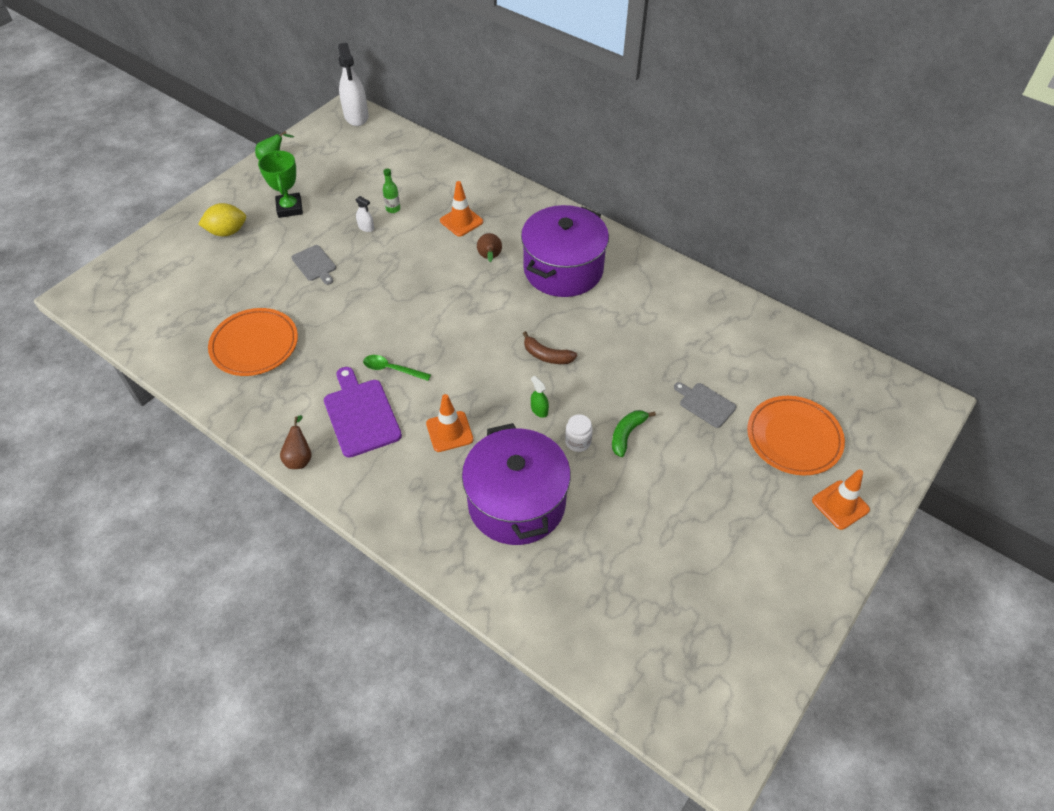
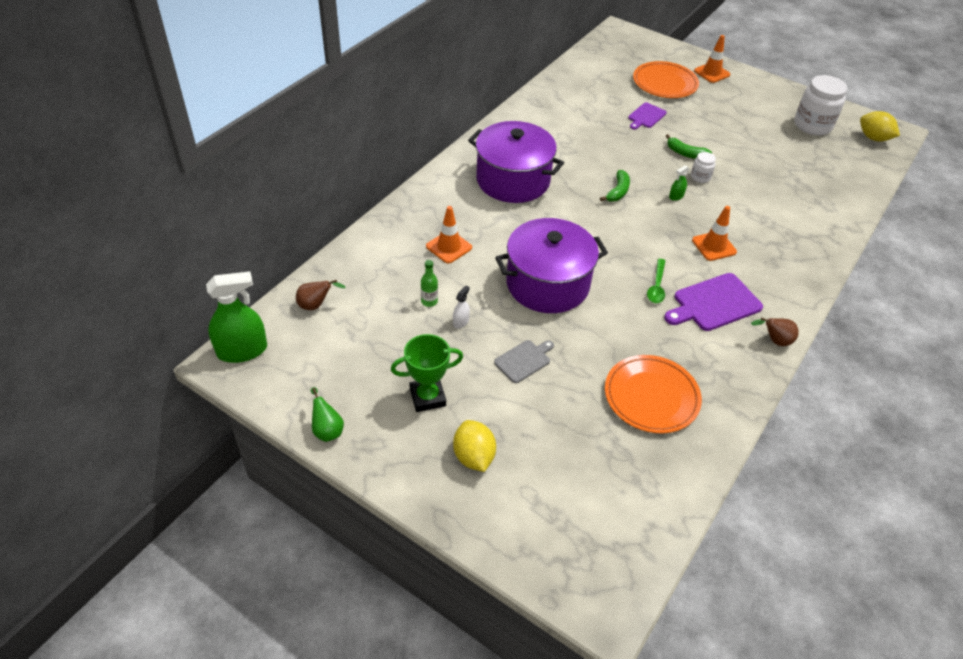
camera: 95 degrees left, 5 degrees down
(356, 116) = (242, 350): white spray bottle -> green spray bottle
(490, 258) = (502, 226): brown pear -> brown pear (316, 305)
(516, 503) = (766, 208): purple pot -> purple pot (547, 284)
(547, 356) = (618, 191): brown banana -> green banana
(696, 707) = (873, 138): none -> yellow lemon
(705, 404) = (646, 116): grey cutting board -> purple cutting board
(717, 617) = (812, 125): none -> white jar

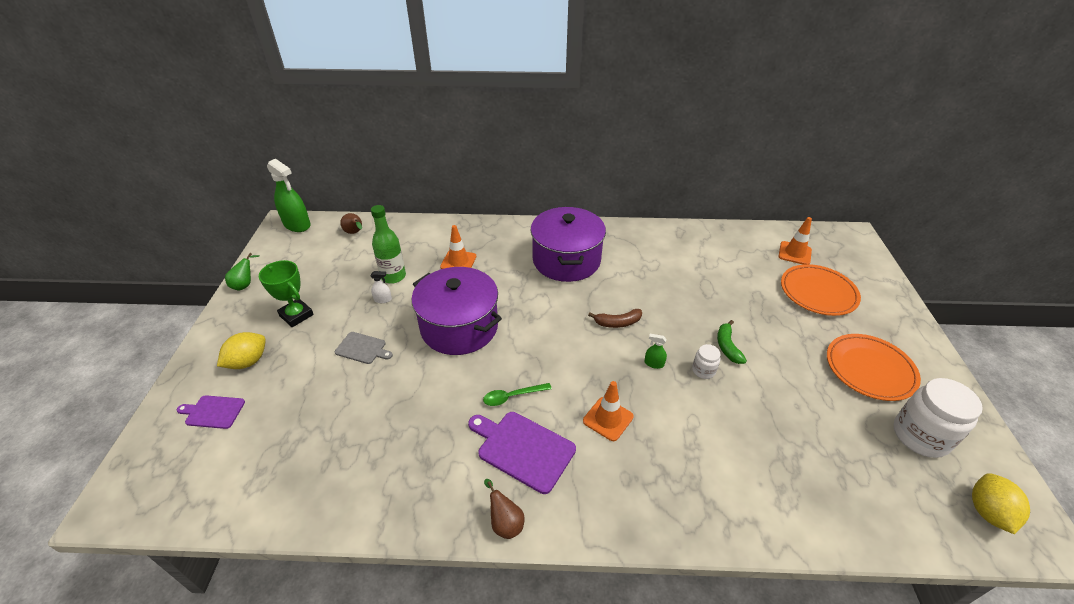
camera: 60 degrees right, 5 degrees down
(429, 301) = (393, 276): green bottle -> green bottle, size x1.83
(618, 191) = (617, 323): green banana -> brown banana
(646, 116) = (748, 300): purple cutting board -> purple cutting board (213, 412)
(651, 397) = (365, 445): orange plate -> orange plate (869, 369)
(712, 73) = (887, 318): orange traffic cone -> orange traffic cone (794, 253)

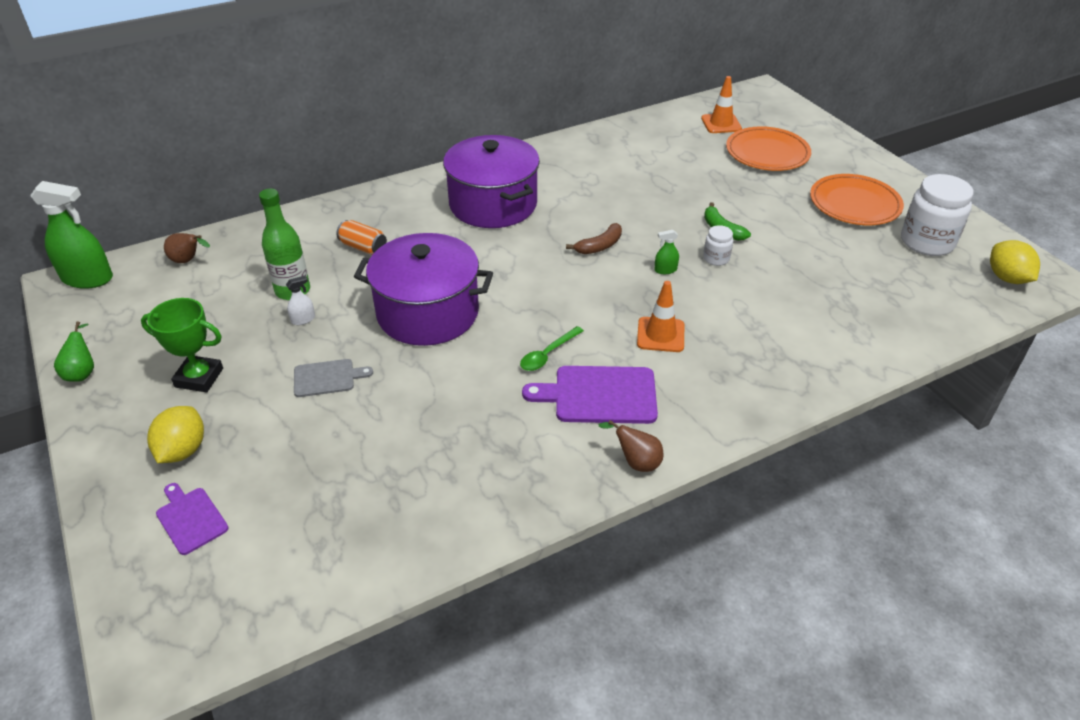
camera: 30 degrees left, 0 degrees up
(213, 412) = (190, 518): purple cutting board -> purple cutting board turned 75 degrees clockwise
(458, 261) = (363, 247): orange traffic cone -> orange can

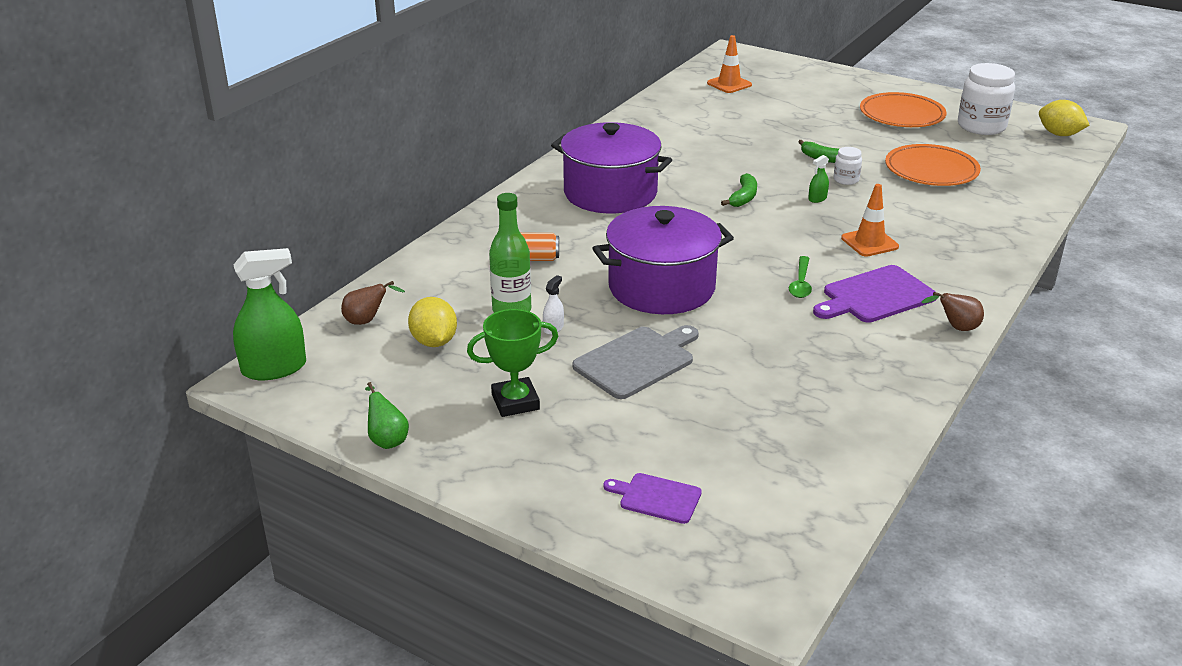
camera: 30 degrees left, 10 degrees down
(183, 450) = (579, 457): yellow lemon -> yellow lemon (434, 342)
(327, 378) = (637, 361): grey cutting board -> grey cutting board, size x1.68
(599, 246) = (743, 197): brown banana -> green banana
(767, 153) = (793, 96): orange plate -> orange plate (931, 170)

